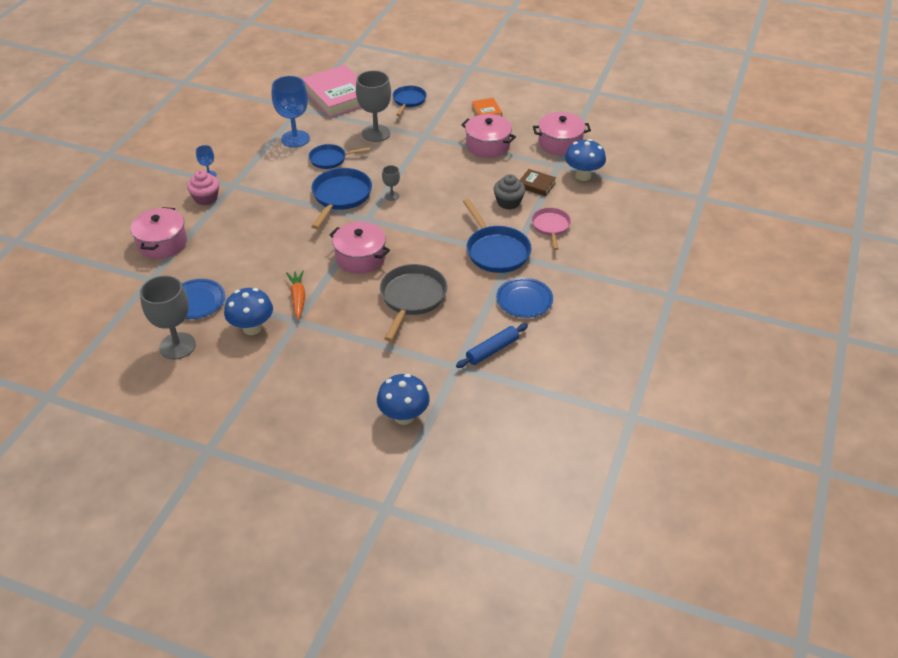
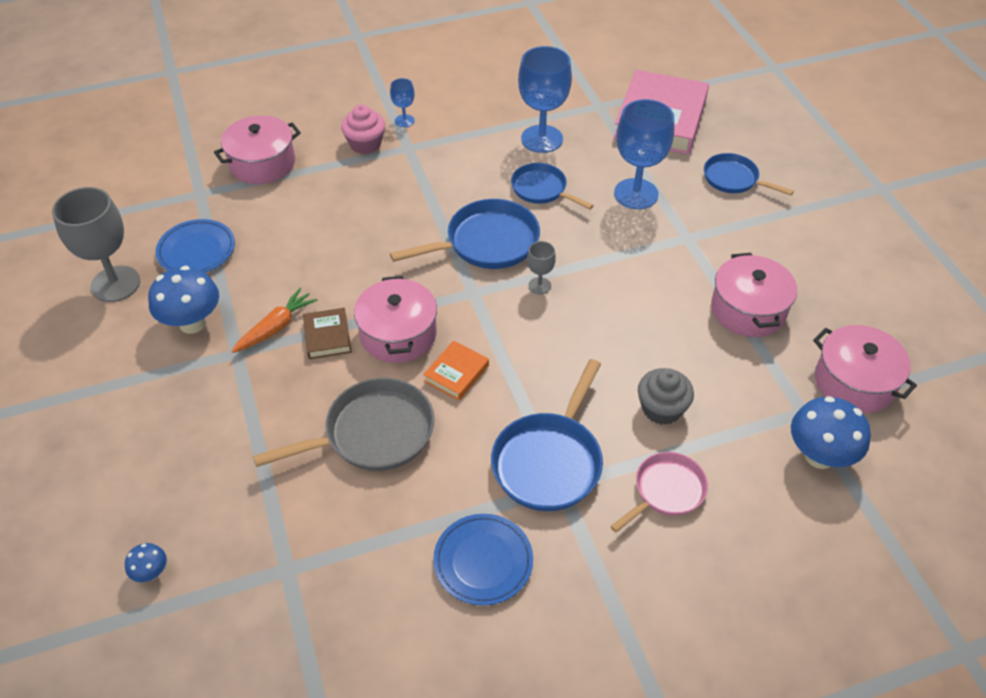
camera: 50 degrees right, 5 degrees up
(376, 133) = (636, 194): grey goblet -> blue goblet
(404, 416) = (151, 573): blue mushroom -> blue mushroom, size x0.49
(408, 101) = (734, 179): blue pan -> blue pan turned 120 degrees counterclockwise
(486, 112) = (813, 262): orange book -> orange book (456, 373)
(492, 350) = (350, 590): blue rolling pin -> none
(536, 185) = (733, 415): brown book -> brown book (327, 336)

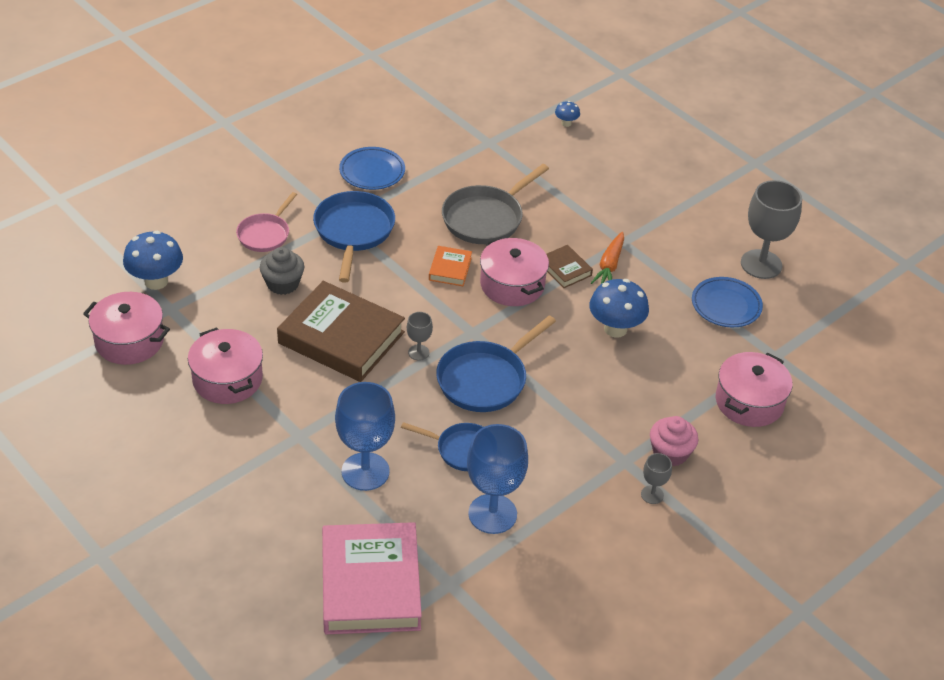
camera: 155 degrees right, 5 degrees down
(192, 323) = (674, 252): blue mushroom -> blue mushroom (615, 329)
(404, 121) = (652, 495): blue goblet -> grey goblet
(614, 323) = (341, 338): none -> brown book
(734, 179) = (266, 520): blue pan -> none

